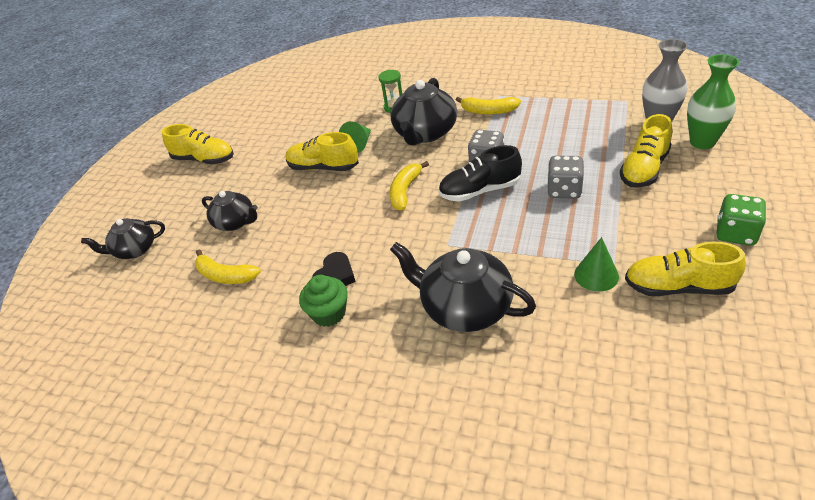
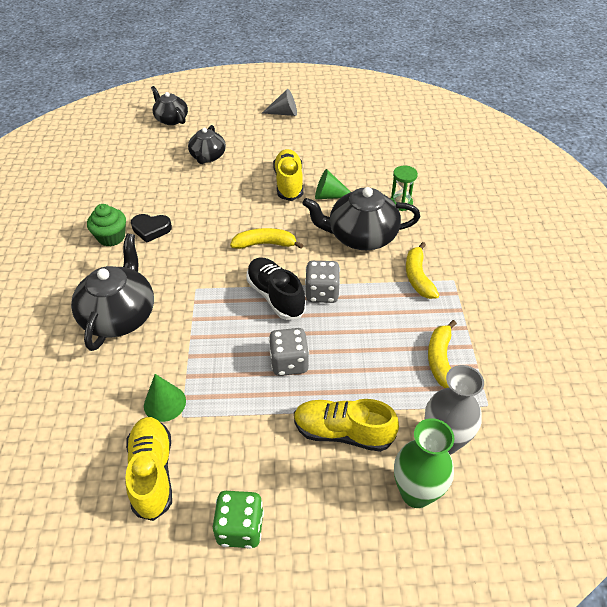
camera: 65 degrees right, 5 degrees up
(204, 159) = (284, 113): yellow shoe -> grey cone
(225, 275) = (148, 172): yellow banana -> yellow banana (440, 360)

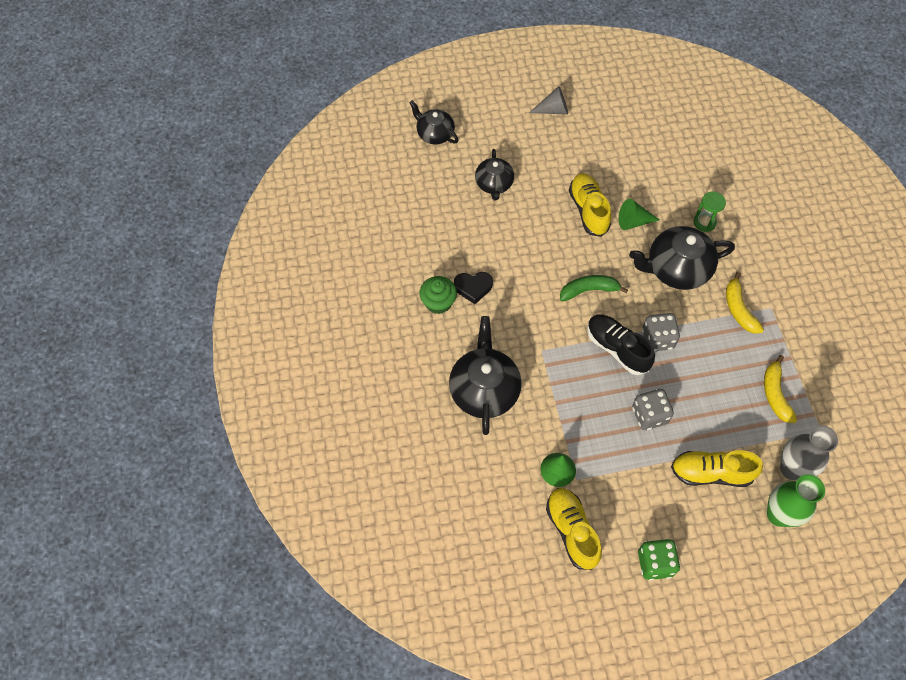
camera: 10 degrees left, 15 degrees up
(265, 244) = (589, 290): yellow banana -> green banana

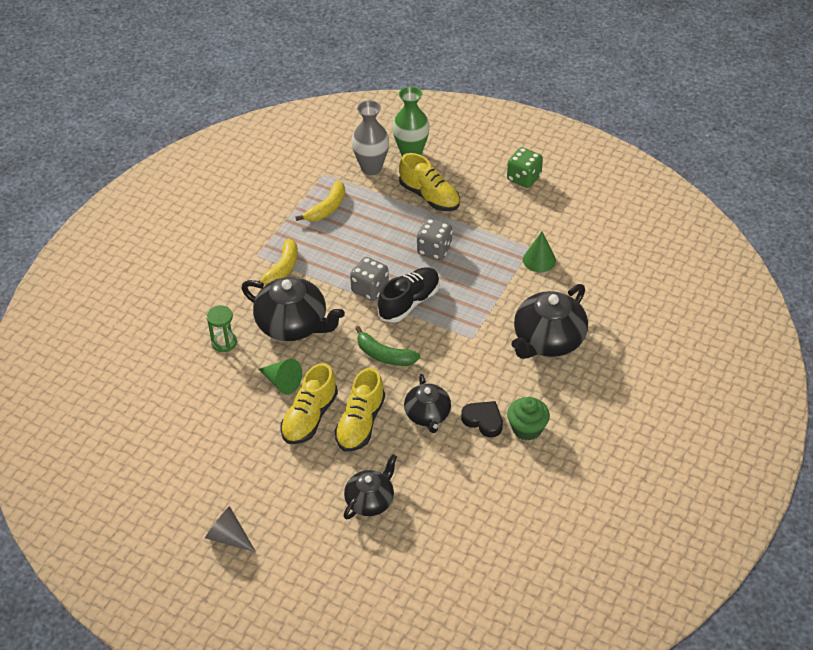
camera: 140 degrees left, 15 degrees down
(434, 134) = (377, 598): black teapot -> black teapot (427, 415)
(572, 531) = (564, 223): yellow shoe -> yellow shoe (360, 423)
(617, 348) = (409, 302): black shoe -> black shoe turned 135 degrees counterclockwise

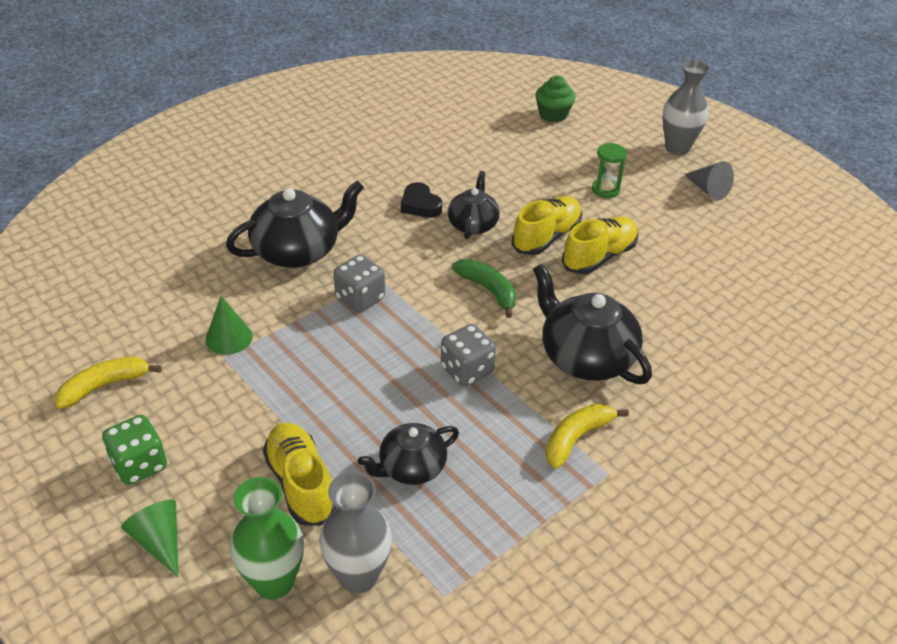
camera: 160 degrees left, 5 degrees down
(224, 342) = (681, 363): green hourglass -> green hourglass (605, 190)
(270, 592) = (677, 148): none -> grey vase
(282, 382) = (619, 298): green cone -> green cone (159, 541)
(327, 208) = (470, 520): yellow banana -> yellow banana (105, 386)
(370, 500) = (564, 179): black teapot -> black teapot (411, 467)
(409, 302) = (426, 338): black shoe -> none
(434, 250) = (350, 396): grey dice -> grey dice (360, 298)
(527, 428) = (383, 188): green cupcake -> green cupcake (553, 115)

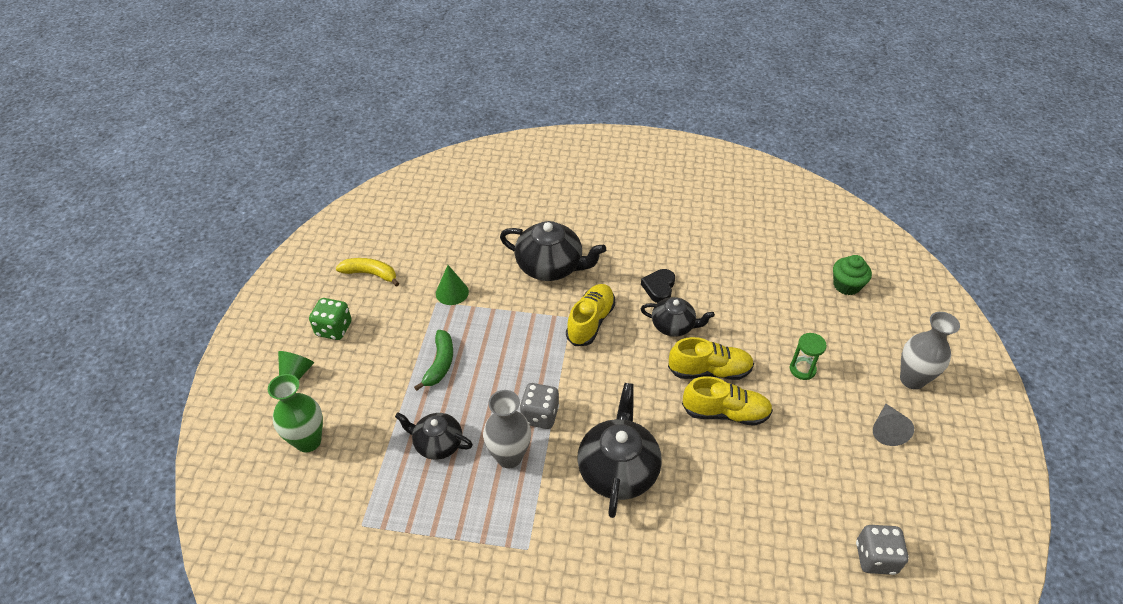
camera: 50 degrees right, 5 degrees up
(301, 483) = (381, 402): yellow shoe -> yellow shoe (590, 322)
(358, 576) = (341, 475): grey vase -> grey vase (509, 457)
(360, 298) = (543, 322): grey dice -> grey dice (875, 558)
(473, 224) = (673, 326): black teapot -> black teapot turned 45 degrees clockwise
(488, 290) = (621, 377): green banana -> green banana (440, 364)
(576, 438) = (541, 512): yellow banana -> none

